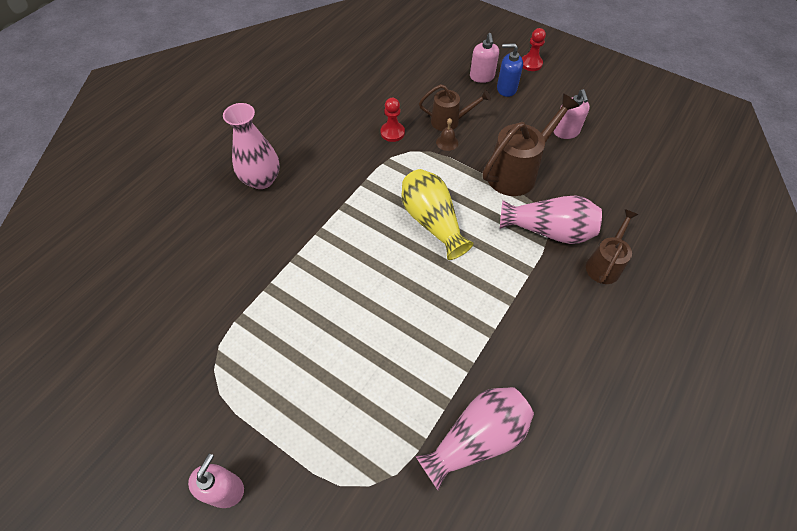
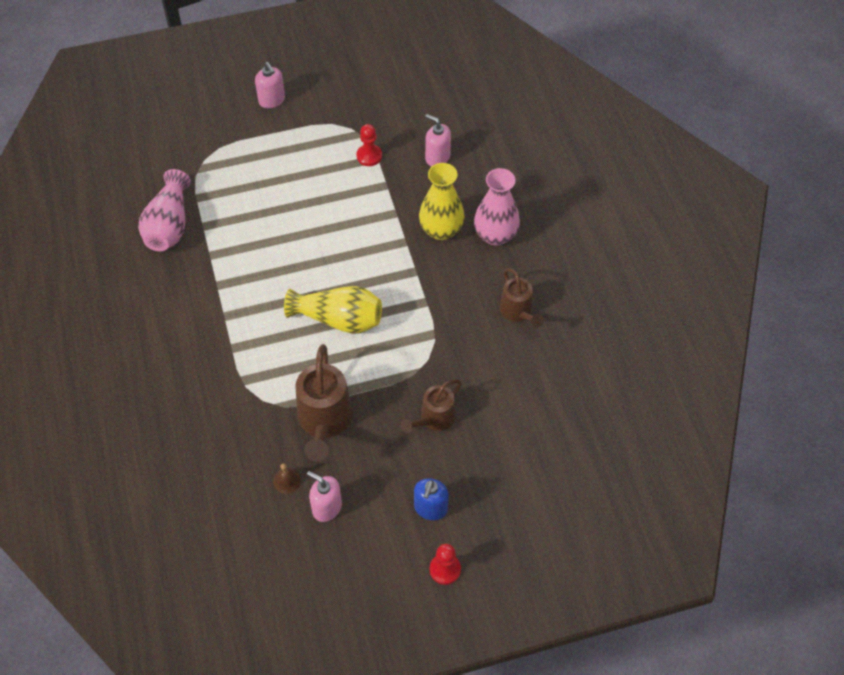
camera: 130 degrees right, 0 degrees up
(285, 215) = (441, 230): none -> yellow vase
(392, 133) = (463, 362): red pawn -> red pawn (369, 156)
(447, 142) = (410, 396): brown bell -> brown bell (286, 481)
(482, 77) = (468, 501): pink soap dispenser -> pink soap dispenser (437, 157)
(506, 89) = (430, 508): blue soap dispenser -> blue soap dispenser turned 150 degrees clockwise
(548, 230) = (249, 392): pink vase -> none
(605, 264) = (184, 402): brown watering can -> brown watering can (518, 312)

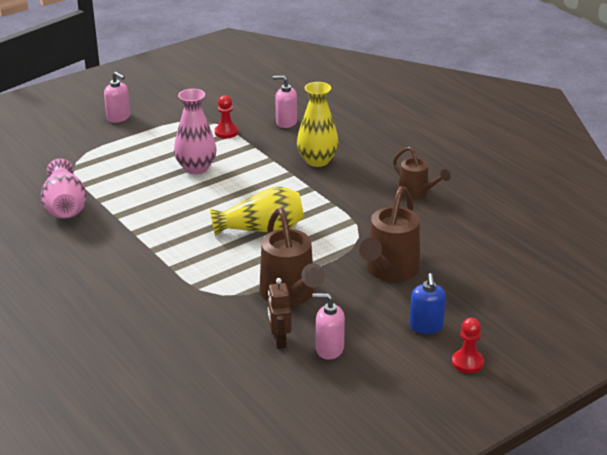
camera: 20 degrees left, 25 degrees down
(286, 481) = (279, 341): brown bell -> brown robot
(434, 419) = (389, 271): brown watering can -> brown watering can, size x1.62
(495, 235) = (366, 155): pink vase -> pink vase (196, 168)

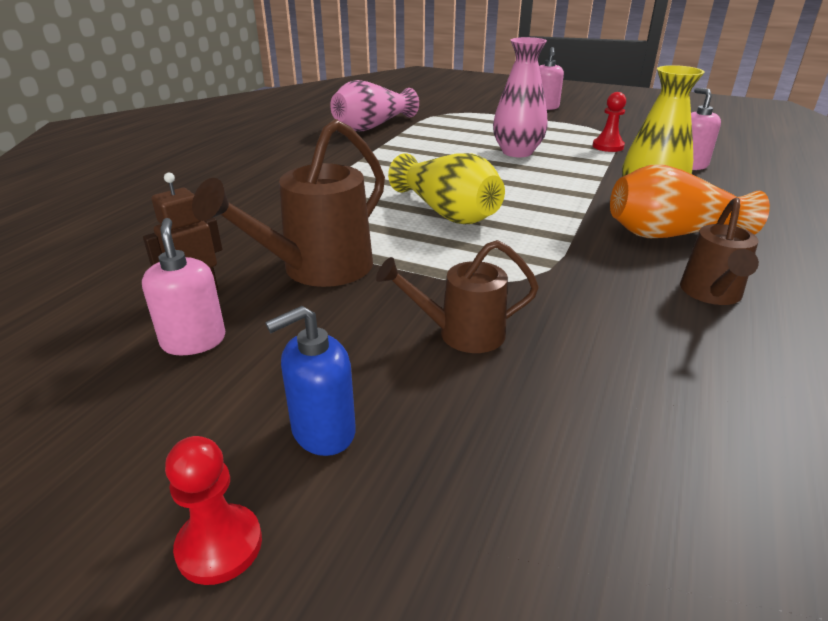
camera: 60 degrees right, 0 degrees up
(357, 173) = (672, 234): none -> orange vase
(389, 271) = (461, 334): brown watering can -> brown watering can, size x0.62

